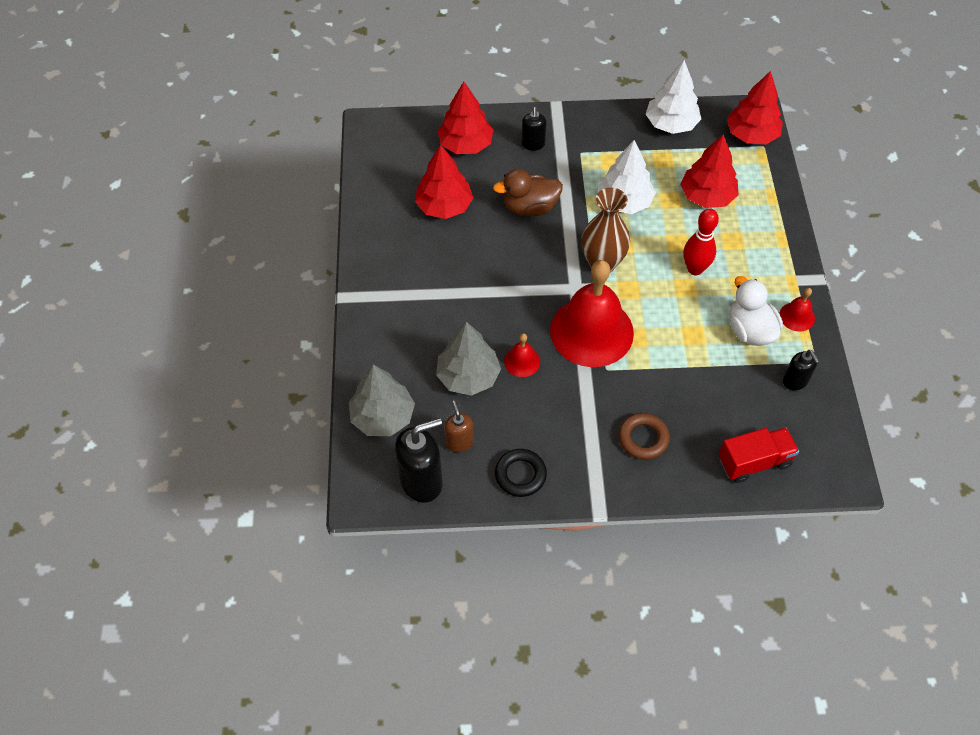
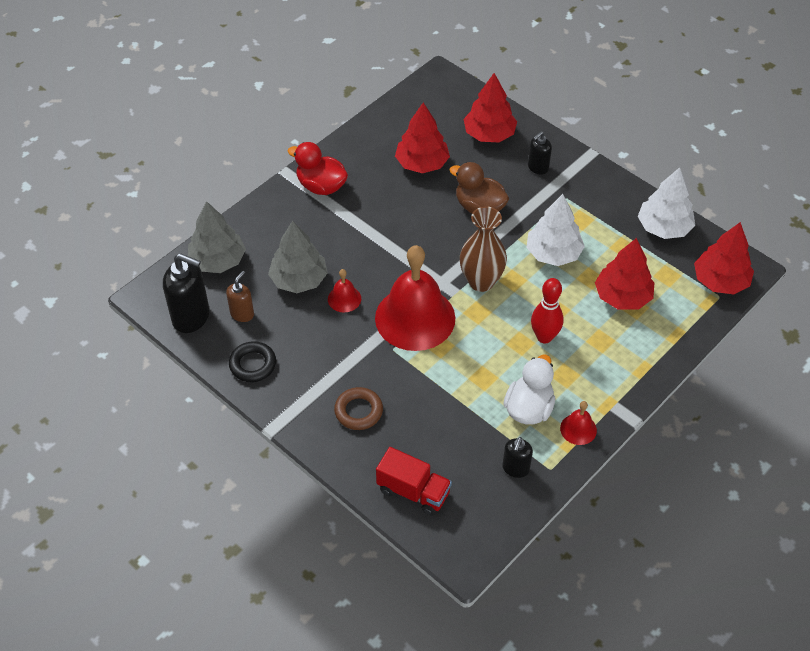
camera: 45 degrees right, 5 degrees down
(388, 286) = (321, 186): none -> red duck

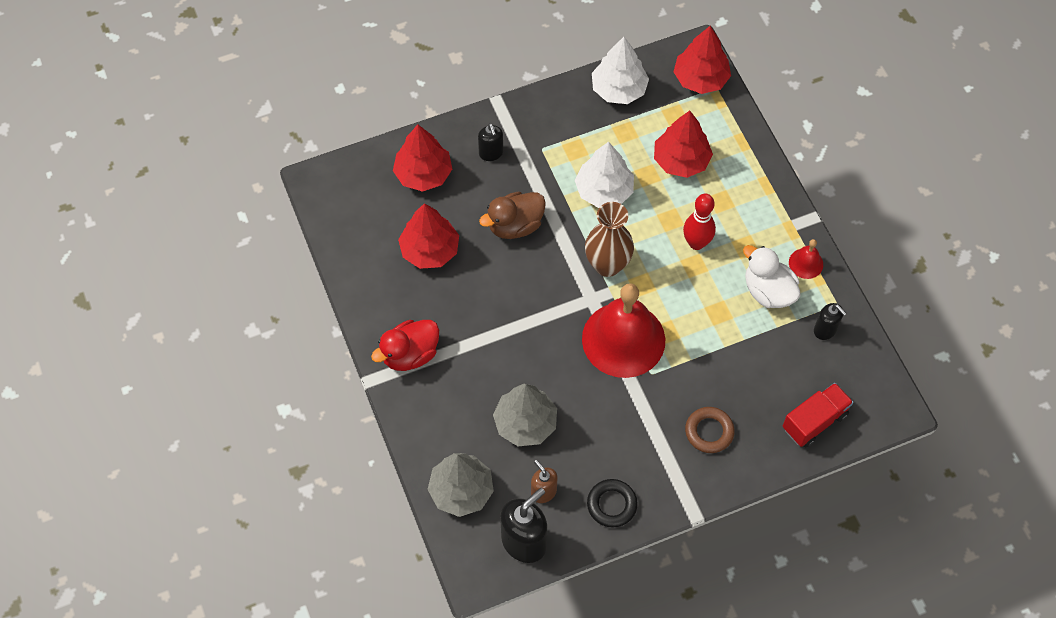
camera: 65 degrees left, 10 degrees up
(344, 298) = (570, 391): red bell -> none

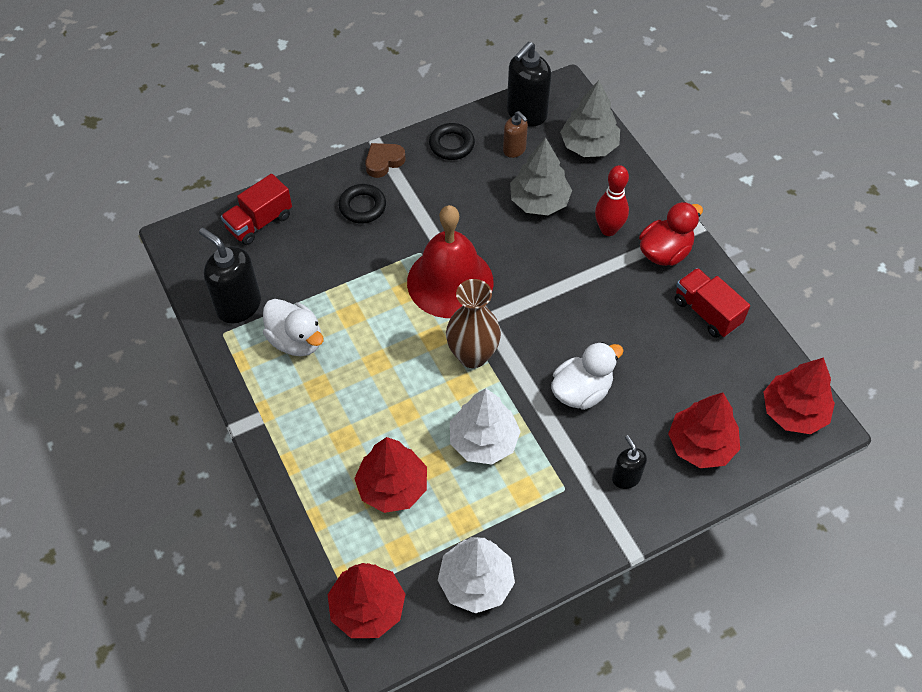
camera: 175 degrees right, 5 degrees down
(386, 289) = (706, 312): none -> red truck
(429, 250) = (671, 356): red tree -> red tree (793, 411)
(515, 225) = (581, 391): brown duck -> white duck
(686, 487) = (384, 162): none -> brown heart
(696, 243) = (374, 387): red bowling pin -> red bowling pin (608, 229)
(709, 432) = (362, 207): brown ring -> black ring
(806, 263) = (251, 373): red bell -> none
(825, 330) = (238, 306): black soap dispenser -> black soap dispenser, size x1.76

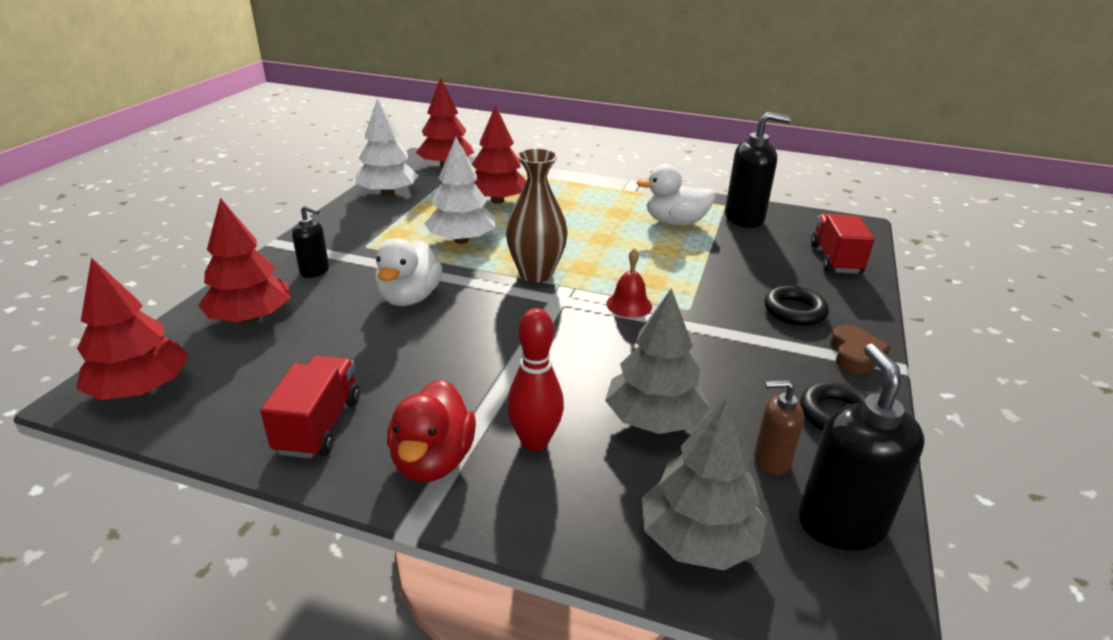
camera: 135 degrees right, 25 degrees down
(450, 281) = (629, 304): red bell -> red bell, size x0.43
(706, 312) = (319, 425): red truck -> red truck turned 90 degrees counterclockwise

